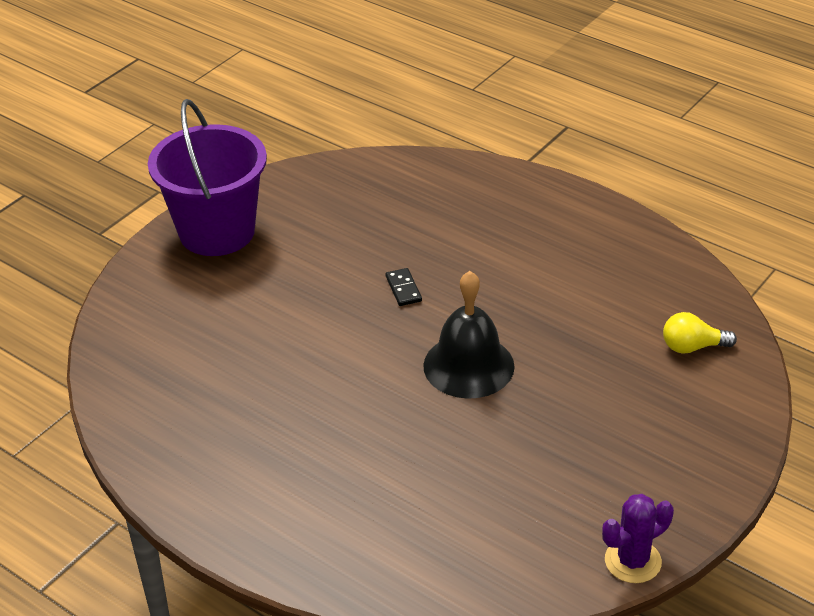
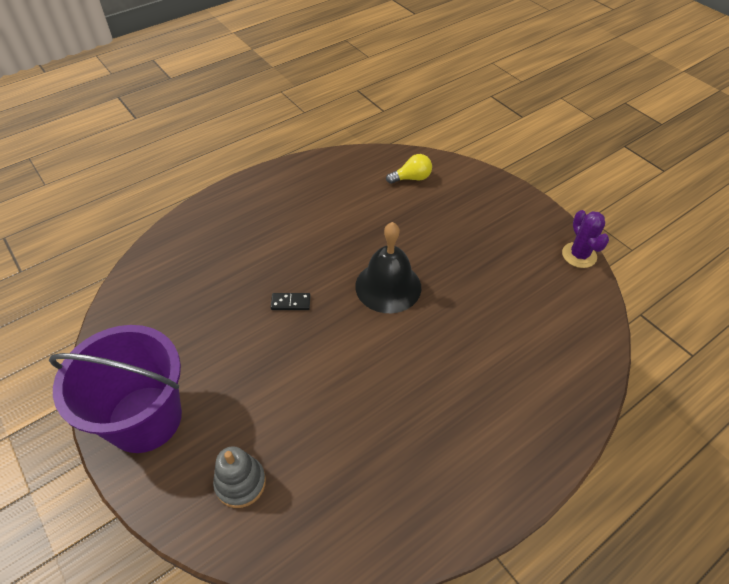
camera: 75 degrees left, 10 degrees up
(168, 315) = (240, 483): none -> grey stacking toy
(692, 347) = (411, 178): yellow light bulb -> yellow light bulb turned 120 degrees counterclockwise

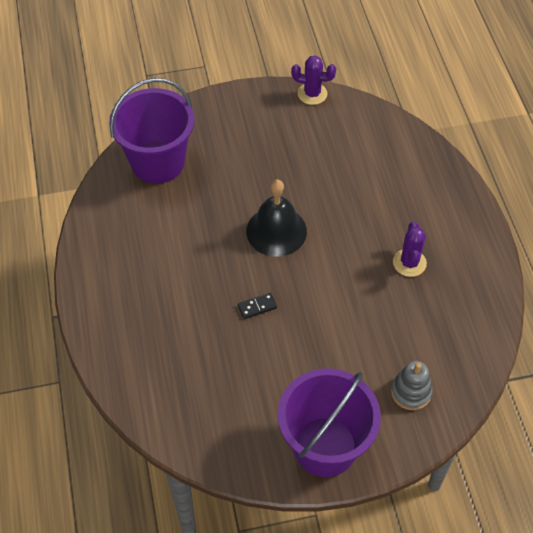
camera: 65 degrees left, 5 degrees up
(290, 303) = (257, 307): black domino -> black domino turned 45 degrees clockwise
(411, 178) = (158, 162): yellow light bulb -> purple bucket
(417, 421) = (409, 263): none -> purple cactus

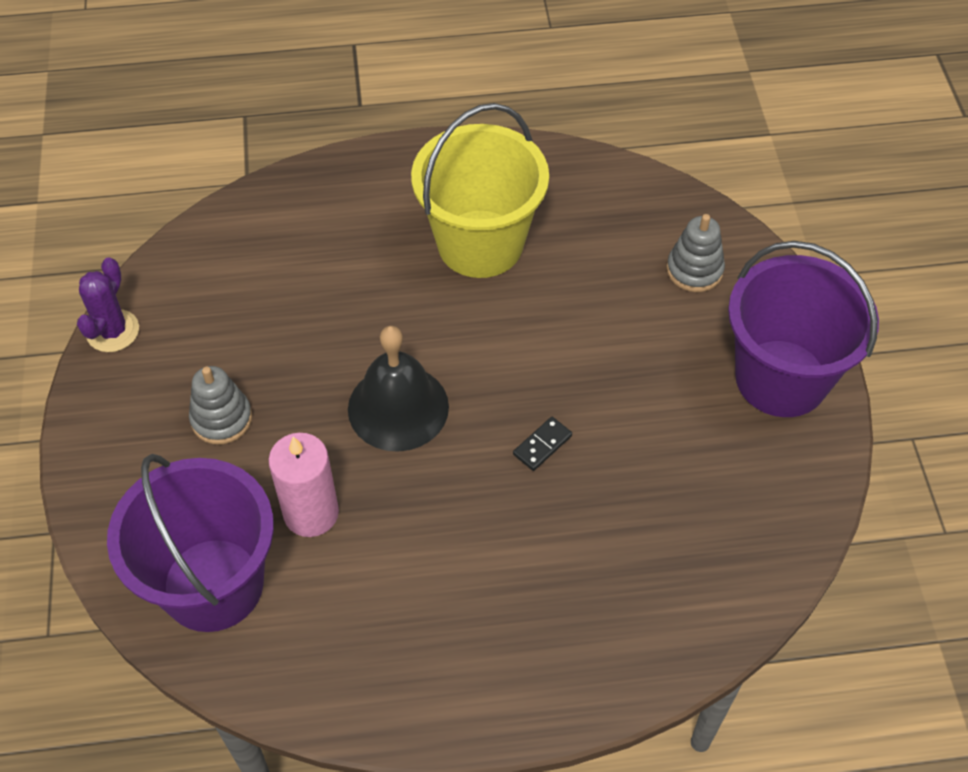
camera: 85 degrees left, 0 degrees up
(202, 198) = (311, 513): none -> pink candle
(257, 307) = (542, 445): black domino -> black domino turned 60 degrees clockwise
(259, 150) = (221, 419): none -> grey stacking toy
(409, 263) = (480, 244): purple cactus -> yellow bucket

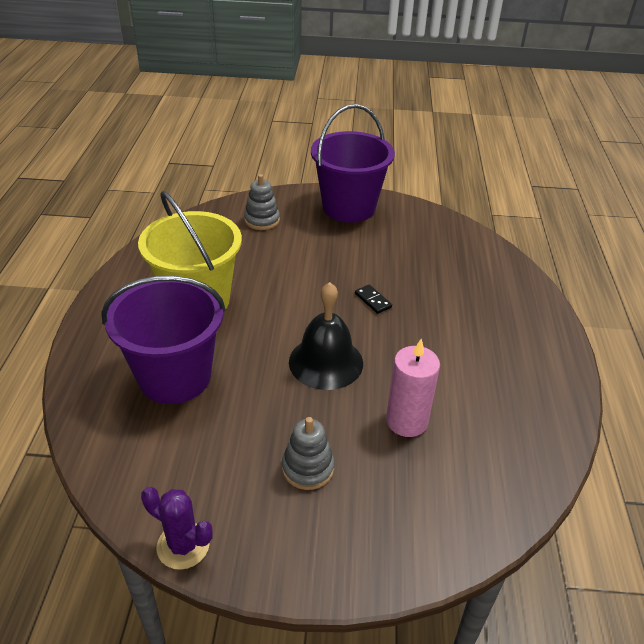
camera: 80 degrees left, 15 degrees down
(213, 584) = (463, 488): purple bucket -> purple bucket (175, 377)

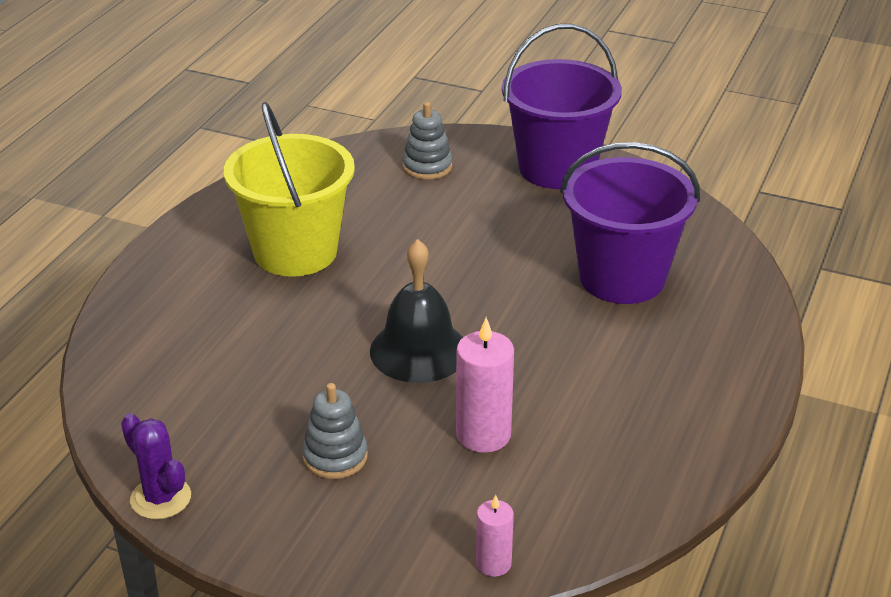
camera: 20 degrees right, 5 degrees down
(175, 377) = (228, 331): purple bucket -> purple bucket (622, 278)
(373, 300) = (521, 291): black domino -> none
(473, 533) = (493, 563): none -> pink candle

